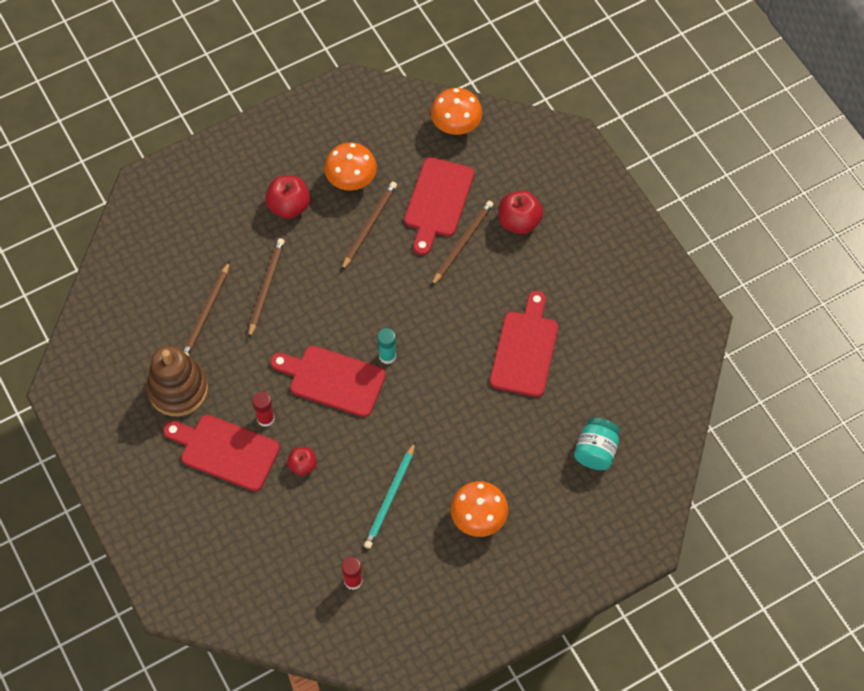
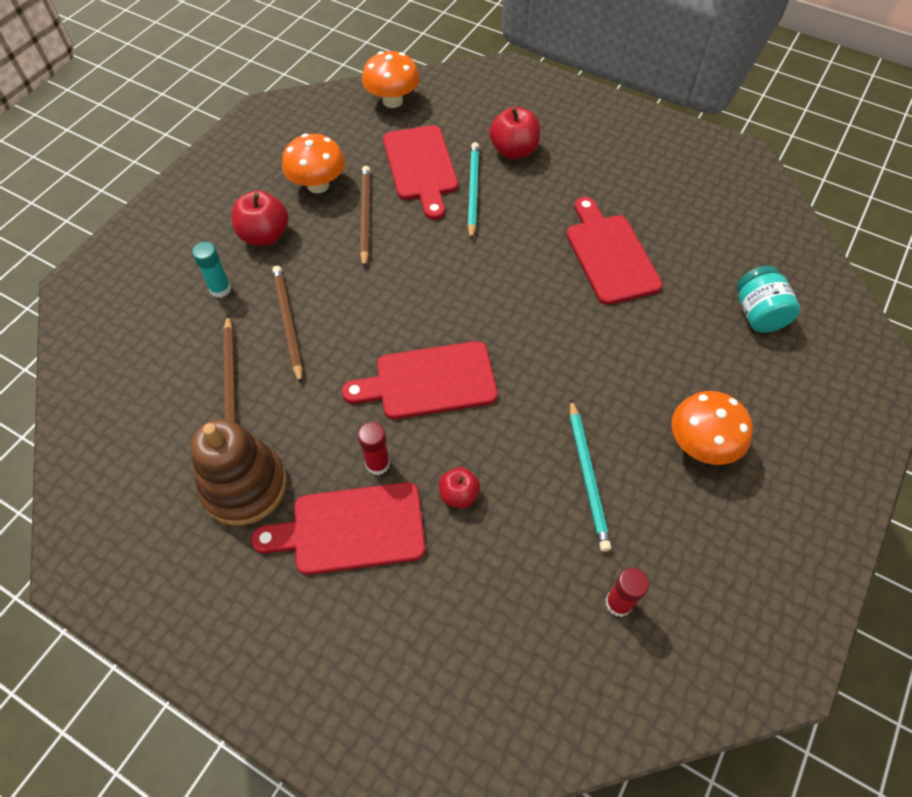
camera: 30 degrees left, 5 degrees down
(387, 356) = (473, 328): turquoise glue stick -> turquoise glue stick (220, 289)
(462, 243) = (473, 191): brown pencil -> turquoise pencil

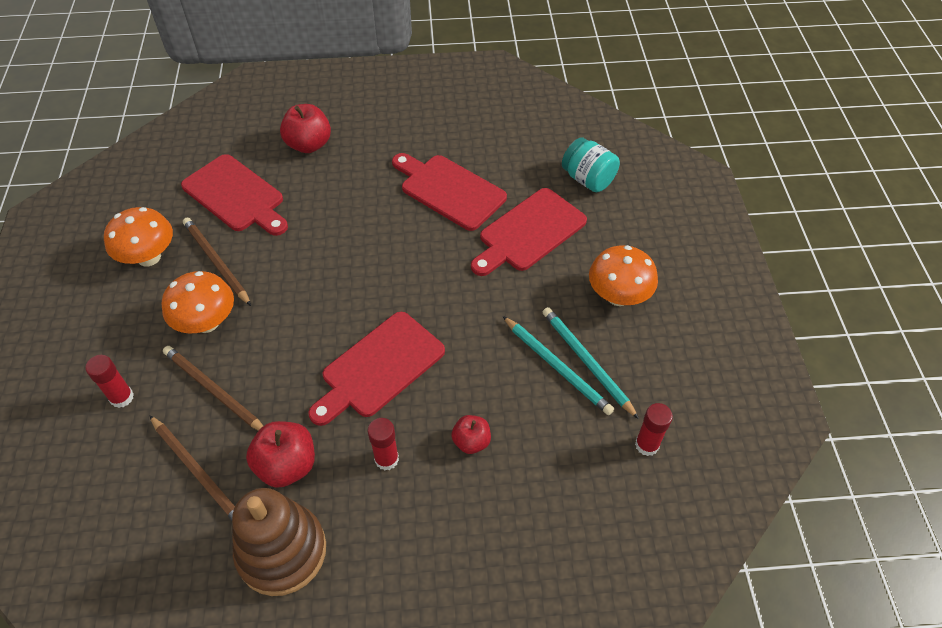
camera: 35 degrees left, 5 degrees down
(220, 289) = (122, 397): turquoise glue stick -> red glue stick
(265, 235) = (130, 327): red apple -> red apple (287, 465)
(350, 529) = (404, 525): red cutting board -> red cutting board (529, 232)
(392, 101) = (165, 151): orange mushroom -> orange mushroom (207, 322)
(473, 191) = (298, 194): turquoise pencil -> turquoise pencil (587, 362)

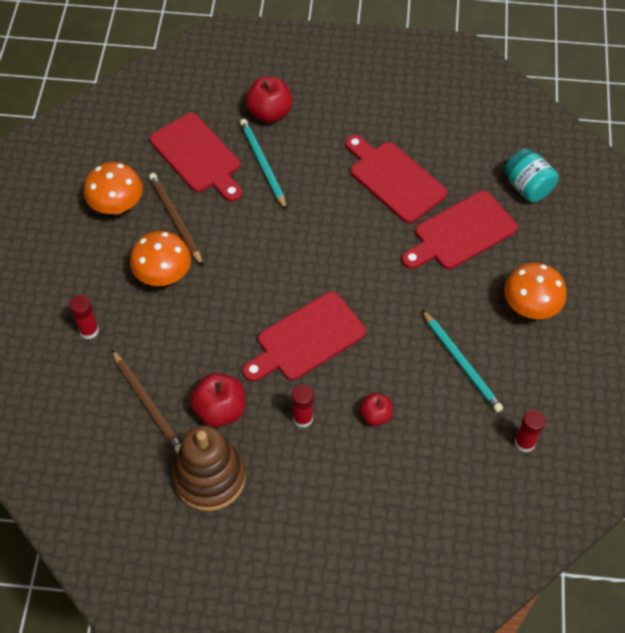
camera: 10 degrees right, 5 degrees up
(214, 391) = (165, 337): brown pencil -> none
(587, 362) = (488, 363): turquoise pencil -> turquoise pencil (263, 165)

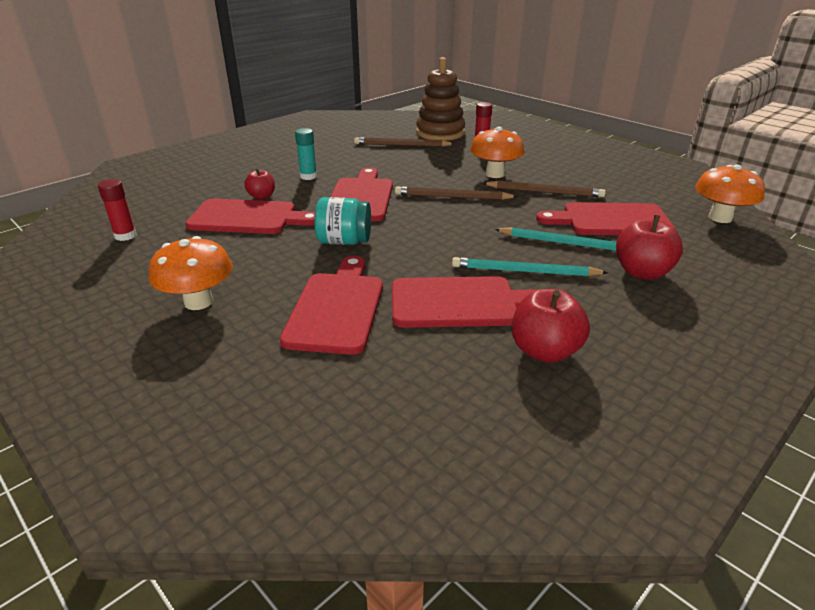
camera: 130 degrees right, 25 degrees down
(117, 206) = (585, 178): orange mushroom -> orange mushroom (720, 218)
(209, 477) = (326, 145): brown stacking toy -> brown stacking toy (440, 133)
(220, 410) = (361, 159): red apple -> red apple (544, 351)
(244, 275) = (453, 197): none -> brown pencil
(302, 418) = (308, 176): red glue stick -> turquoise glue stick
(417, 387) = (248, 218): none -> red cutting board
(461, 362) = (228, 242): turquoise pencil -> turquoise pencil (525, 271)
(527, 187) = (318, 394): turquoise jar -> turquoise jar (344, 241)

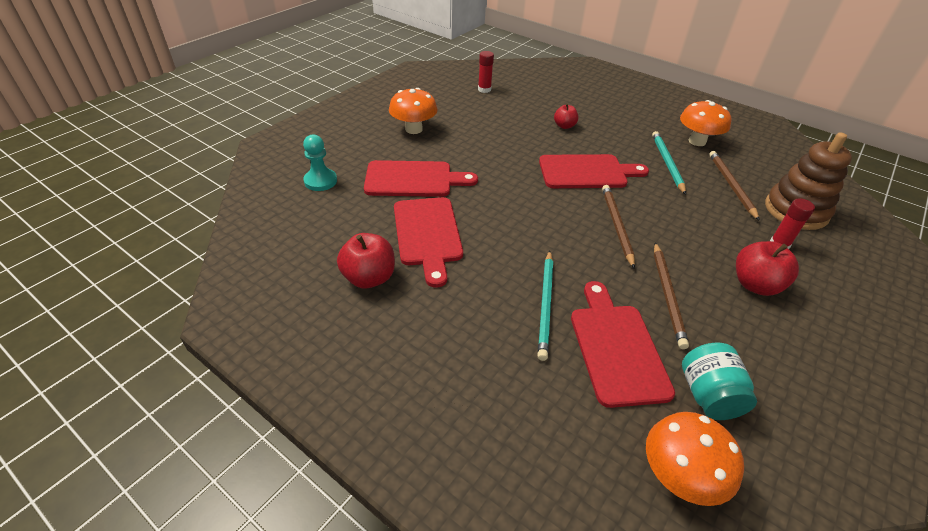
camera: 80 degrees right, 10 degrees up
(248, 218) = (526, 126): red cutting board -> none
(308, 176) = (615, 141): turquoise glue stick -> none
(309, 403) = (320, 181): none -> turquoise pawn
(344, 241) = (505, 172): turquoise jar -> turquoise jar (708, 395)
(495, 174) = (695, 255): orange mushroom -> orange mushroom (697, 141)
(525, 271) = (483, 272): turquoise pencil -> turquoise pencil (667, 163)
(642, 272) = (501, 358): red apple -> red apple (755, 285)

